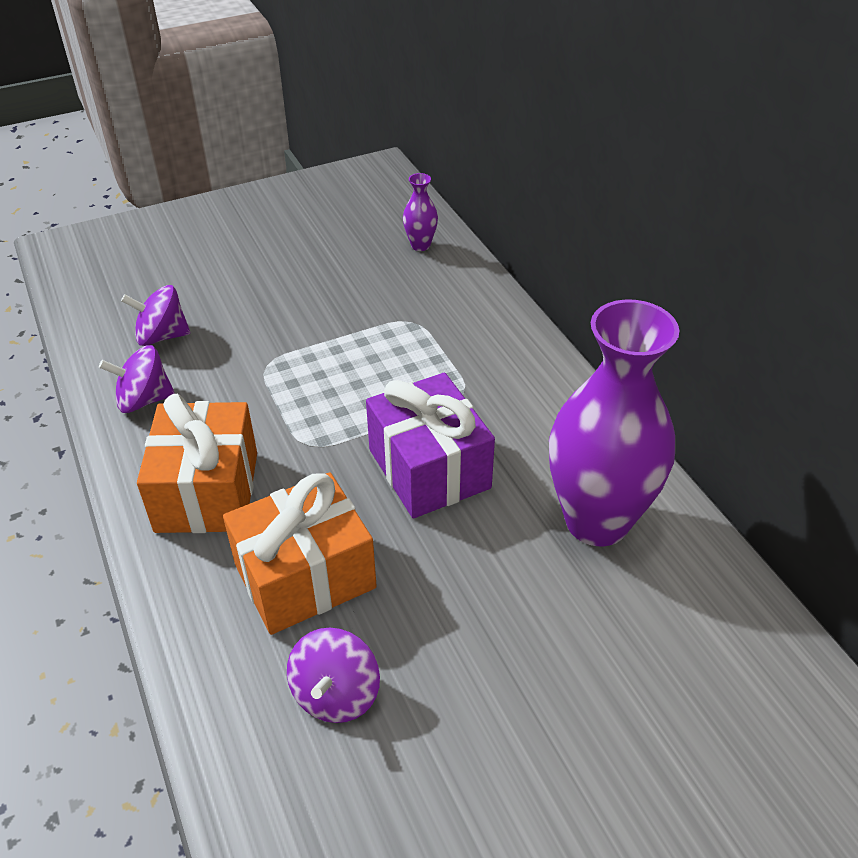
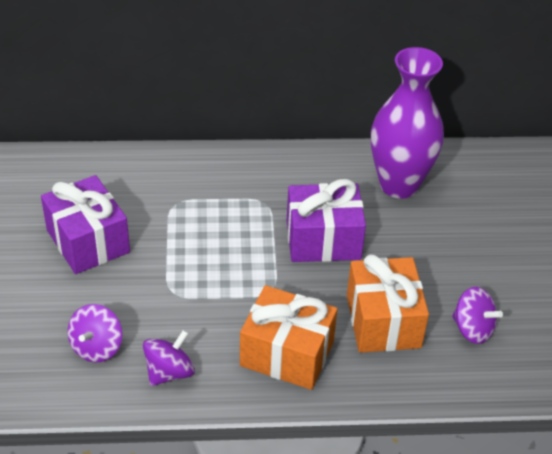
camera: 70 degrees left, 0 degrees up
(144, 400) = (169, 372): purple spinning top -> purple spinning top turned 150 degrees counterclockwise
(313, 280) = (88, 241): none -> purple gift
(420, 245) = (88, 172): purple vase -> none

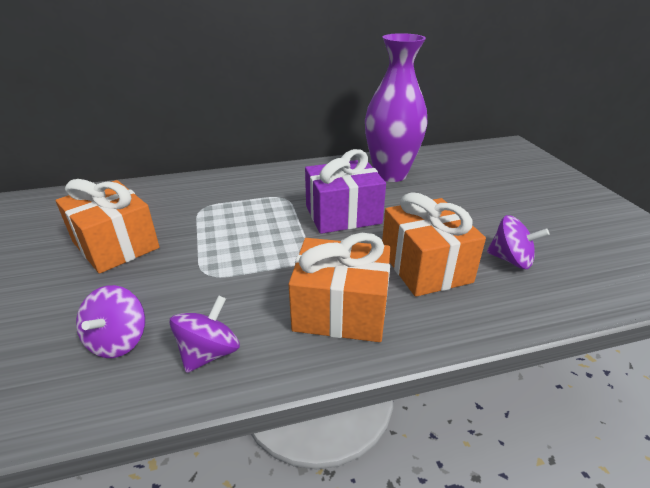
camera: 10 degrees left, 10 degrees down
(88, 241) = (116, 245): purple gift -> orange gift

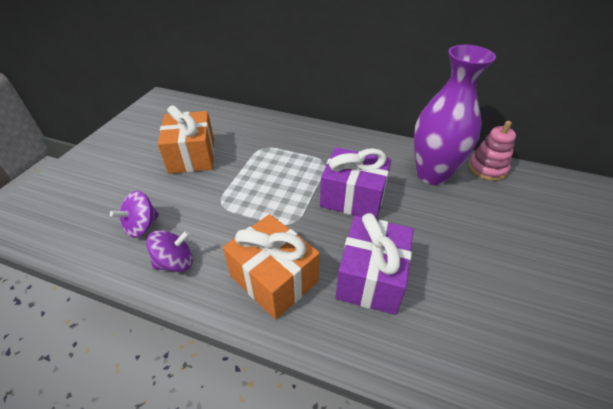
camera: 35 degrees right, 10 degrees up
(425, 266) = (371, 277): orange gift -> purple gift
(426, 157) = (487, 168): none -> pink stacking toy
(511, 260) = (454, 313): purple spinning top -> none

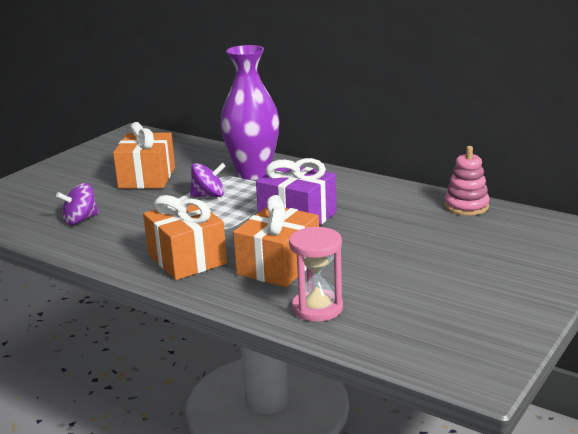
camera: 15 degrees right, 20 degrees down
(175, 262) = (102, 243): purple spinning top -> purple spinning top (208, 196)
(371, 277) = (278, 266): purple gift -> orange gift
(432, 174) = (397, 206): purple vase -> purple vase (253, 173)
(445, 349) = (317, 308): none -> pink hourglass

